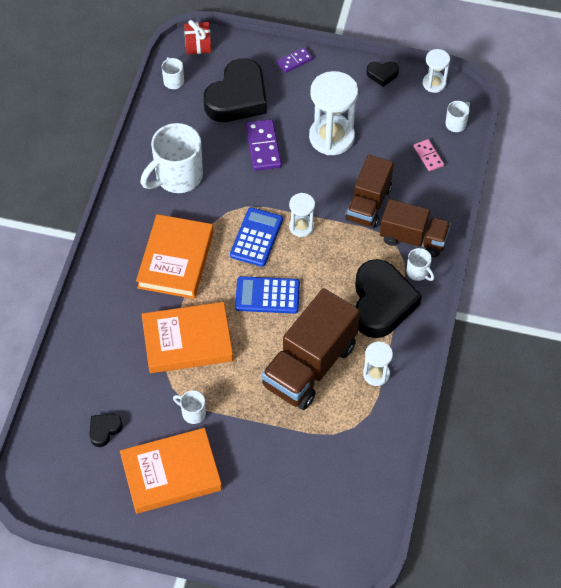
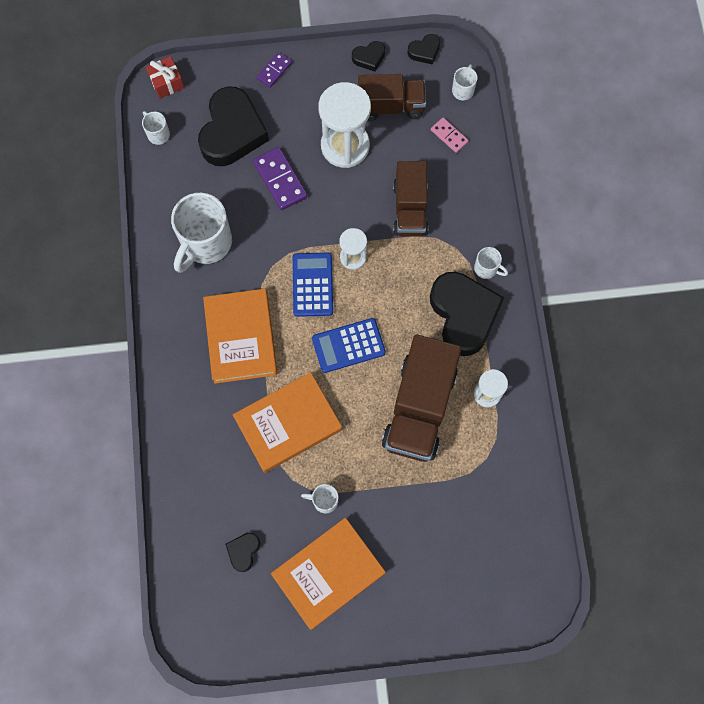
camera: 20 degrees left, 15 degrees up
(413, 238) = (468, 233): brown truck -> brown truck (391, 106)
(434, 83) = (424, 51): white hourglass -> black heart

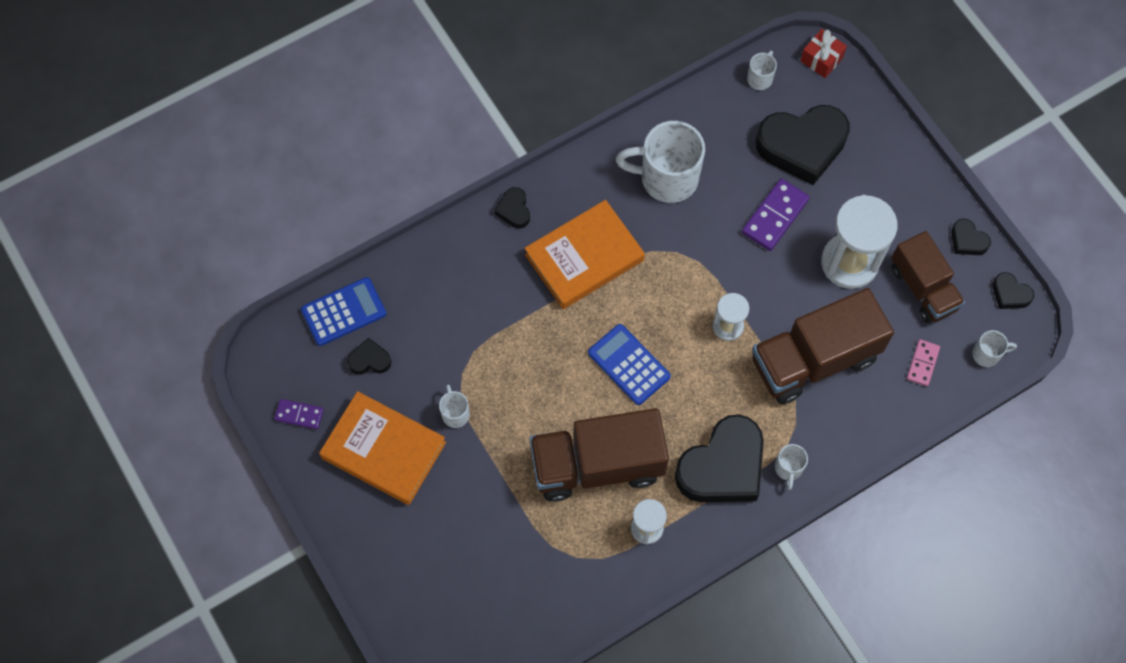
camera: 65 degrees right, 5 degrees down
(170, 374) = (514, 210): none -> black heart
(274, 71) = (895, 154): purple domino -> purple domino (299, 415)
(288, 424) = (517, 343): orange book -> none
(312, 285) = (676, 300): blue calculator -> blue calculator (343, 312)
(410, 209) = (814, 359): brown truck -> brown truck, size x1.54

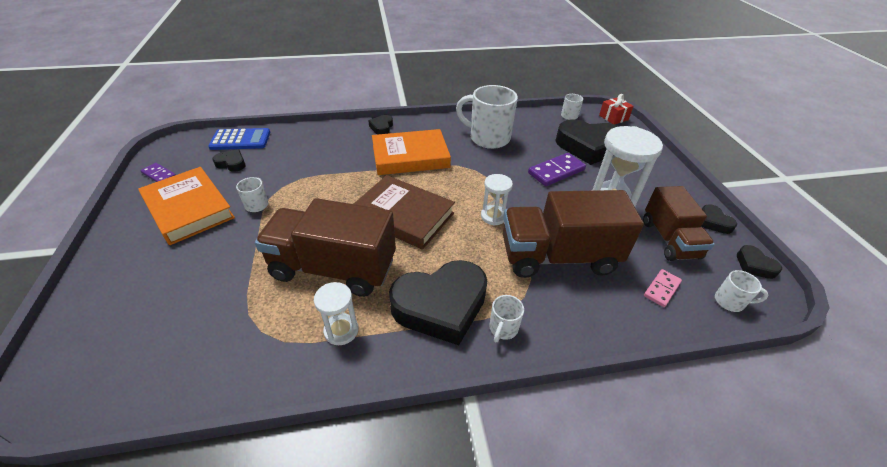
camera: 20 degrees right, 25 degrees down
(628, 365) = (403, 216): blue calculator -> brown book

